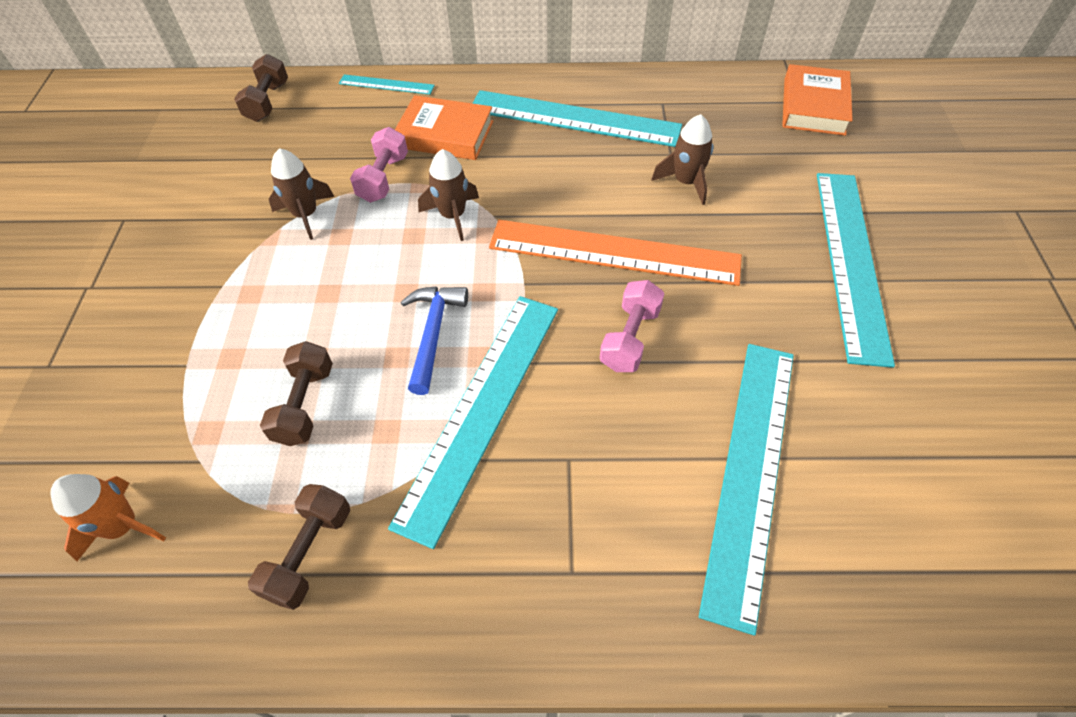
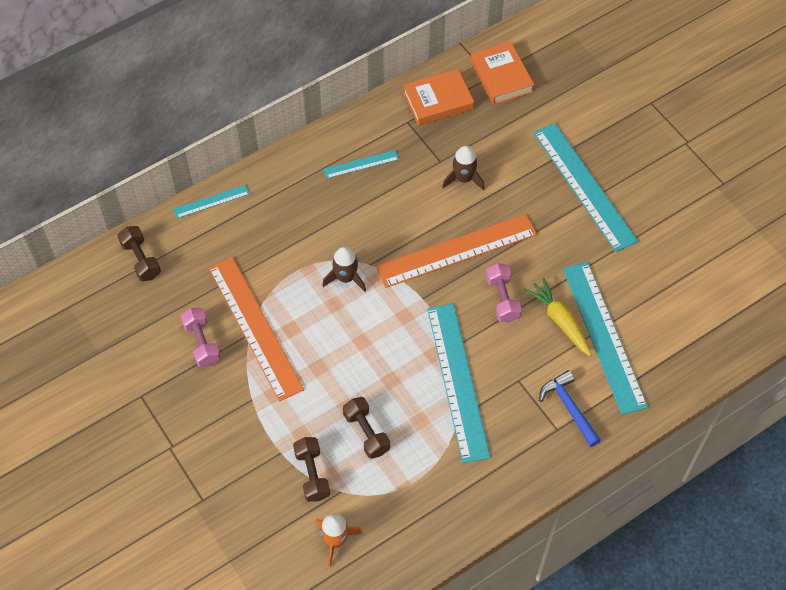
camera: 35 degrees left, 5 degrees up
(306, 215) = (255, 327): brown rocket -> orange ruler
(309, 553) = (435, 495): brown dumbbell -> brown dumbbell (312, 474)
(383, 178) = (279, 275): pink dumbbell -> pink dumbbell (202, 343)
(433, 334) = (398, 356): blue hammer -> blue hammer (569, 407)
(445, 134) = (289, 221): orange book -> orange book (438, 101)
(574, 118) = (361, 164): turquoise ruler -> turquoise ruler, size x0.48
(694, 411) = (560, 320): none -> yellow carrot

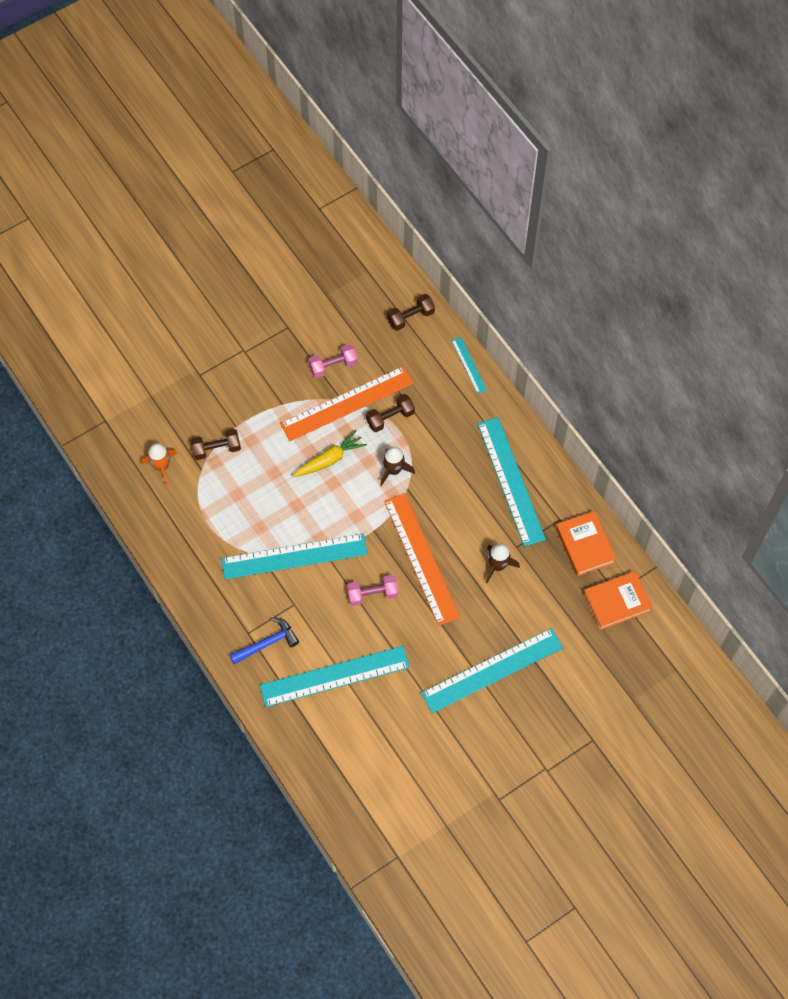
camera: 90 degrees right, 5 degrees up
(361, 164) = (511, 481): turquoise ruler -> turquoise ruler, size x2.10
(366, 433) = (250, 487): brown dumbbell -> brown dumbbell (390, 418)
(560, 320) = (350, 640): yellow carrot -> yellow carrot (329, 459)

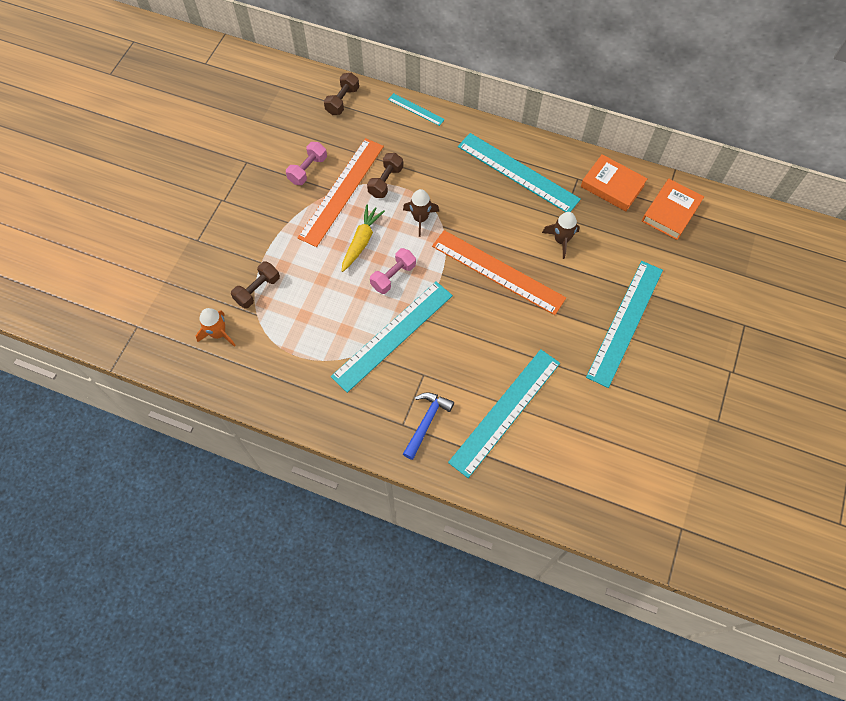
camera: 35 degrees left, 0 degrees up
(372, 594) = (482, 324): pink dumbbell -> pink dumbbell (393, 276)

